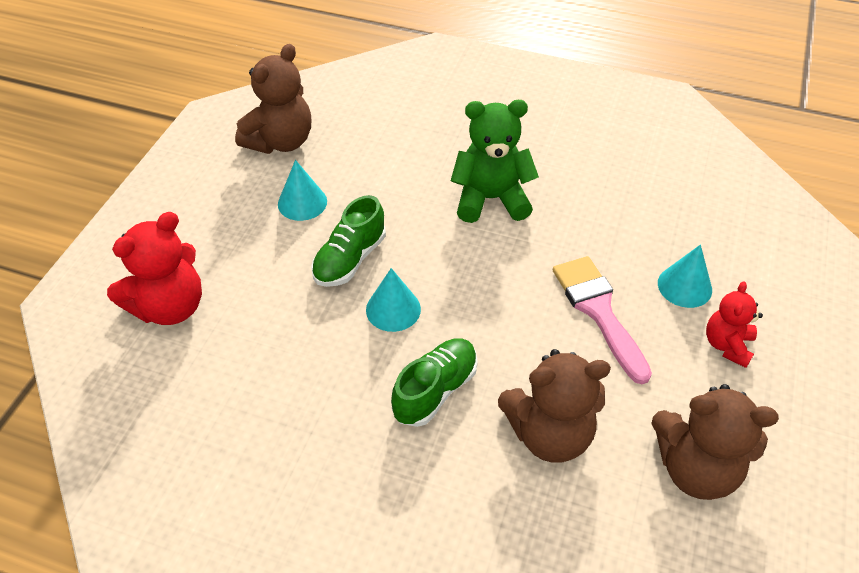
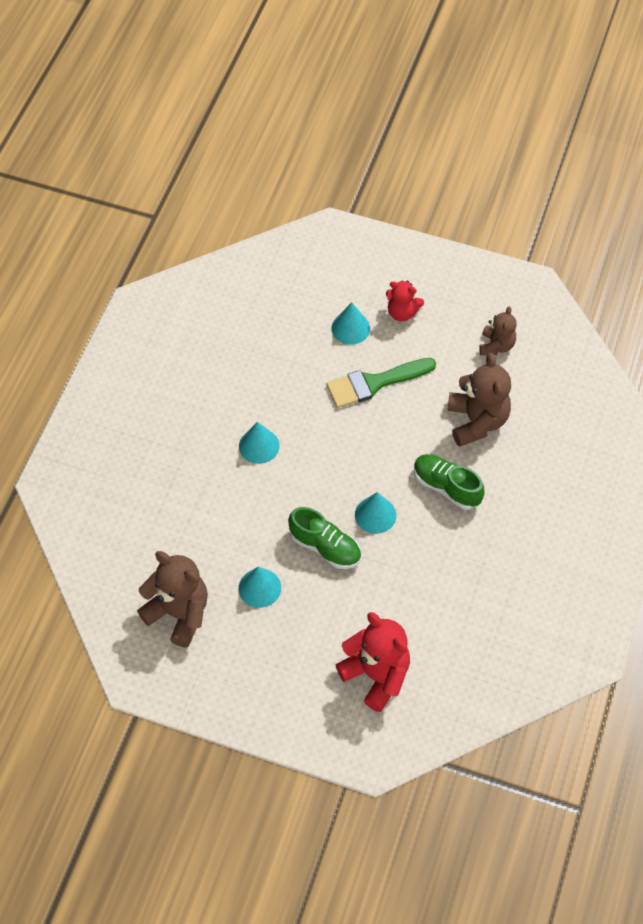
camera: 90 degrees left, 10 degrees up
(491, 199) = (259, 446): green teddy bear -> turquoise cone
(599, 311) = (375, 383): pink brush -> green brush
(696, 468) = (496, 345): brown teddy bear -> brown teddy bear, size x0.60

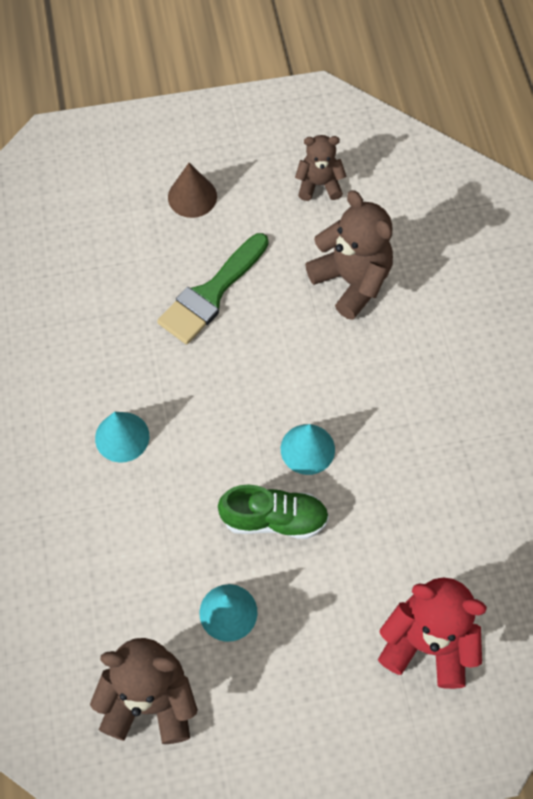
camera: 30 degrees left, 5 degrees up
(350, 328) = (145, 243): turquoise cone -> none
(402, 312) = (192, 196): red teddy bear -> brown cone
(446, 487) = (366, 374): green shoe -> none
(496, 345) = (319, 184): brown teddy bear -> brown teddy bear turned 75 degrees counterclockwise

